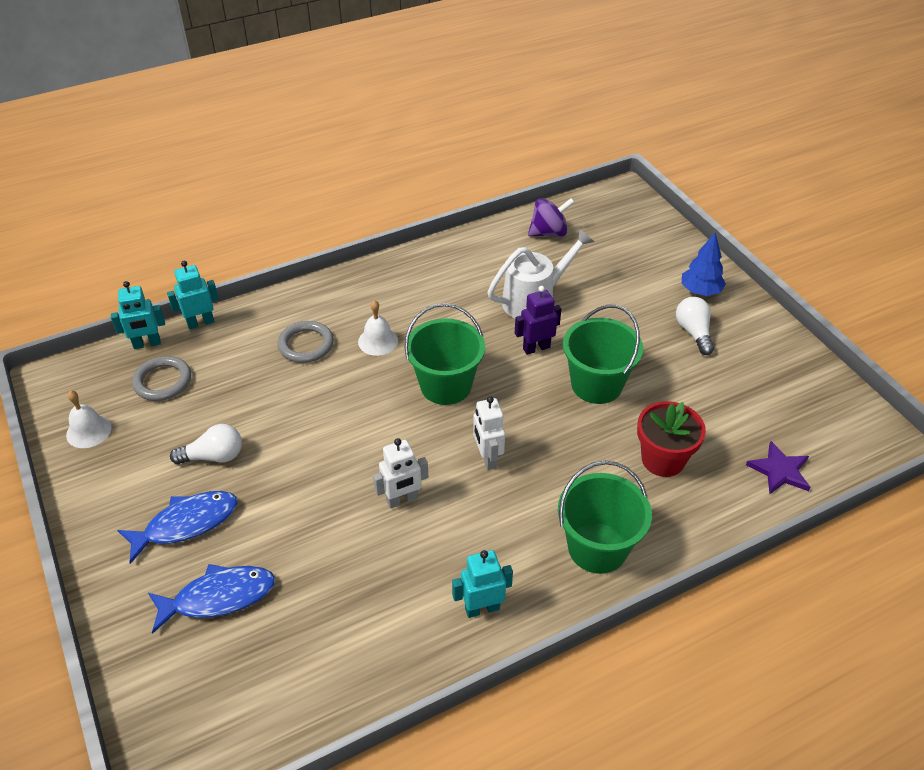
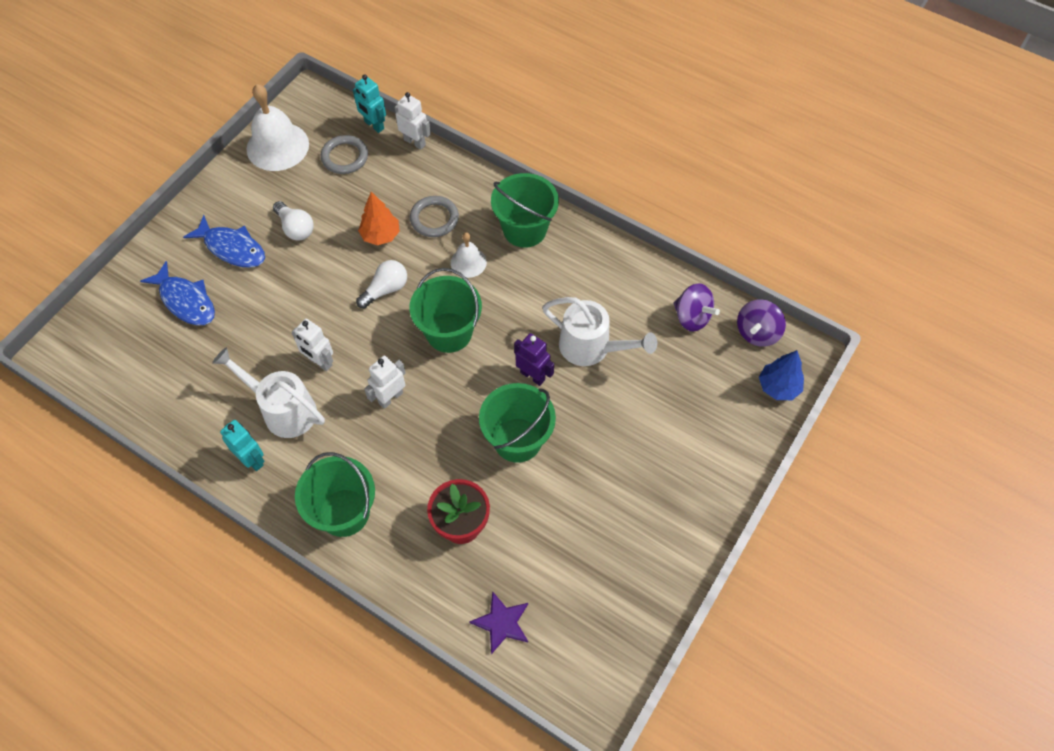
camera: 60 degrees right, 15 degrees up
(88, 431) = (277, 146): white bell -> white bell, size x1.84
(200, 323) = (415, 142): turquoise robot -> white robot
(288, 391) = (380, 235): none -> orange tree
(375, 290) = (524, 229): none -> green bucket
(437, 555) = (282, 409): none -> white watering can
(589, 206) = (757, 332): none -> purple spinning top
(693, 332) = (634, 491): white light bulb -> white light bulb (385, 290)
(700, 291) = (697, 476): blue tree -> blue tree (778, 387)

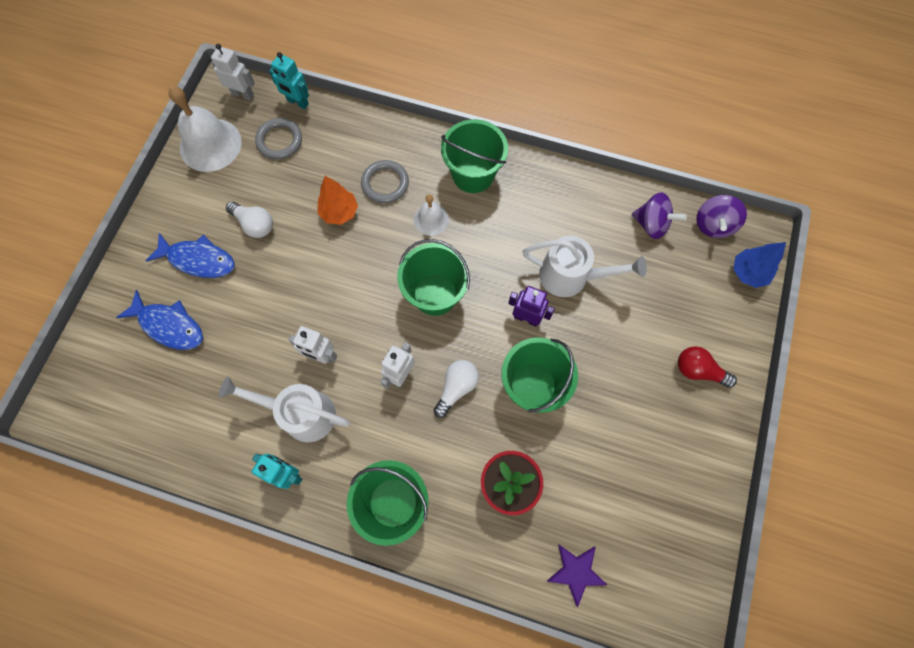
camera: 15 degrees left, 10 degrees up
(385, 290) = (361, 266): white light bulb -> white light bulb (456, 388)
(415, 142) = (342, 111): white robot -> white robot (243, 94)
(692, 467) = (698, 370): none -> red light bulb

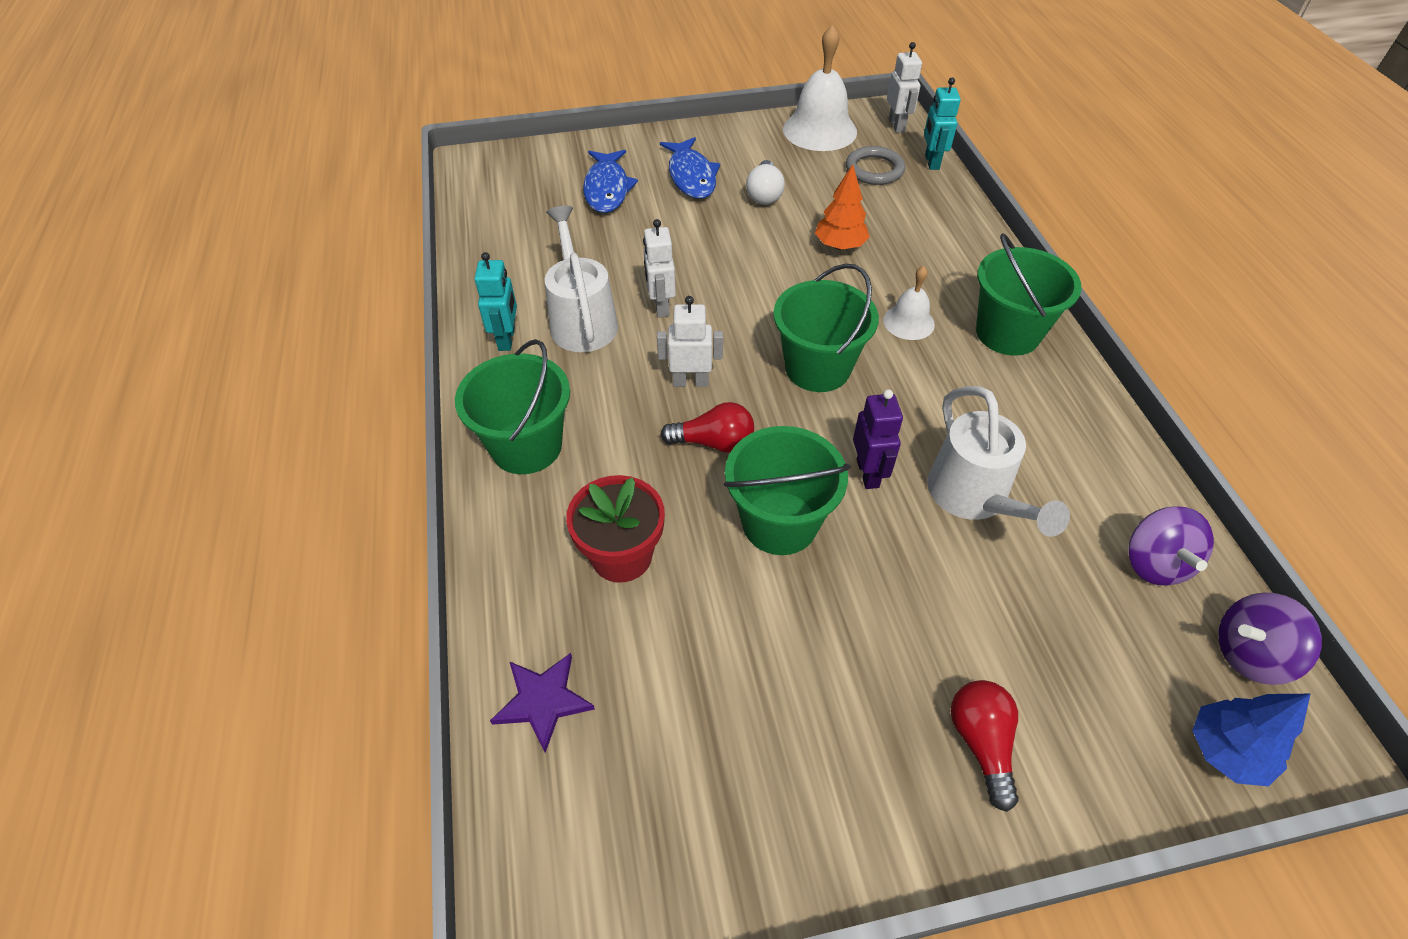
camera: 60 degrees right, 20 degrees down
(385, 183) = (912, 265): grey ring -> none
(456, 388) = (713, 442): white light bulb -> red light bulb

